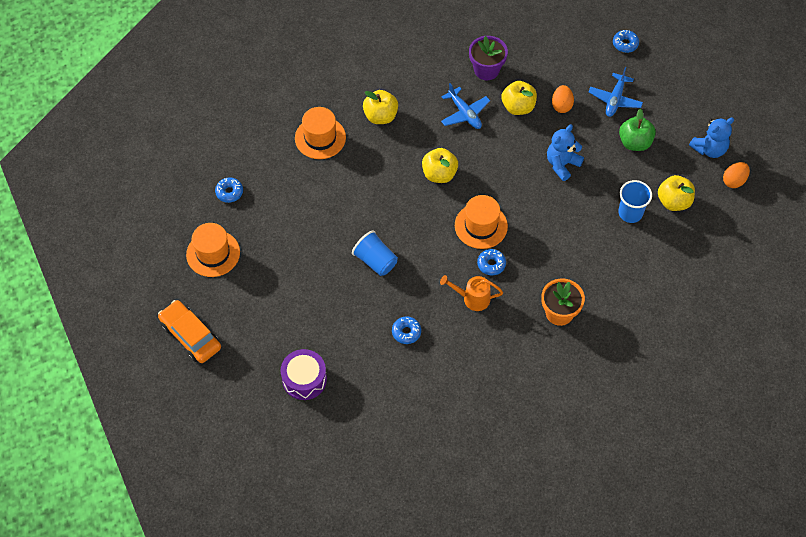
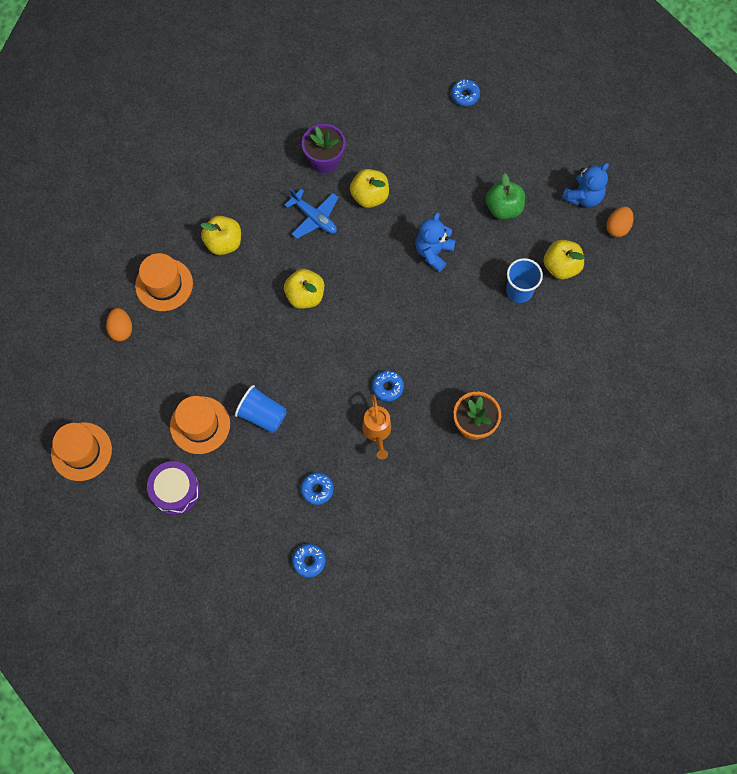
camera: 15 degrees left, 10 degrees up
(190, 336) = (82, 555): orange car -> none
(229, 192) = (80, 374): blue donut -> blue donut (309, 561)
(304, 379) = (221, 573): purple drum -> purple drum (176, 491)
(472, 298) = (377, 432): orange watering can -> orange watering can turned 90 degrees counterclockwise
(481, 226) = (365, 345): orange hat -> orange hat (200, 425)
(561, 105) = (416, 183): orange egg -> orange egg (121, 329)
(615, 99) = (470, 163): blue plane -> none

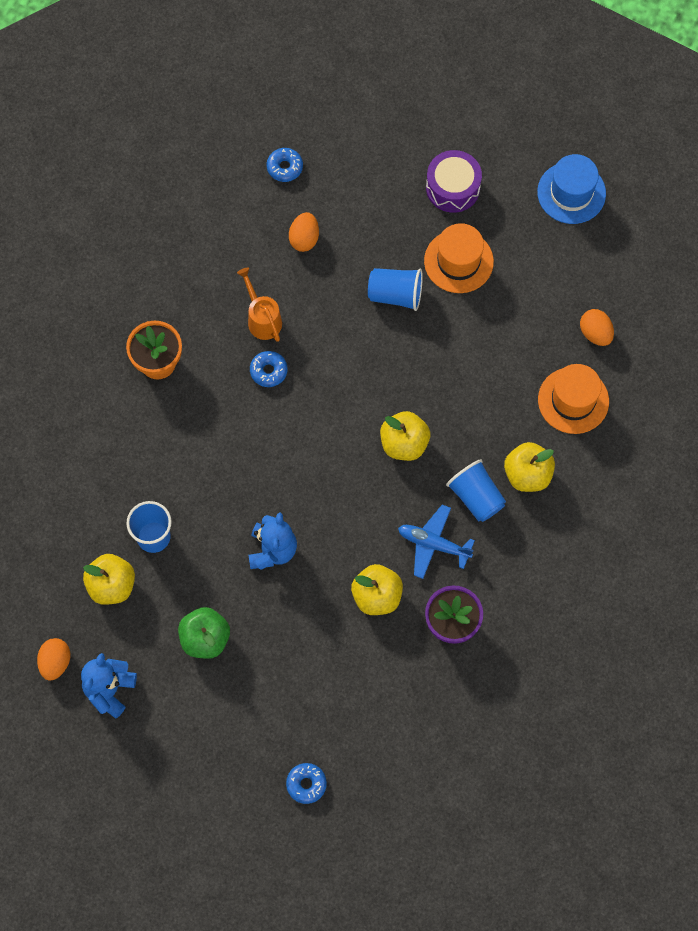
camera: 160 degrees right, 0 degrees up
(81, 451) = (571, 193): orange hat -> blue hat
(269, 239) = (476, 497): none -> blue cup
(317, 489) = (304, 238): blue donut -> orange egg

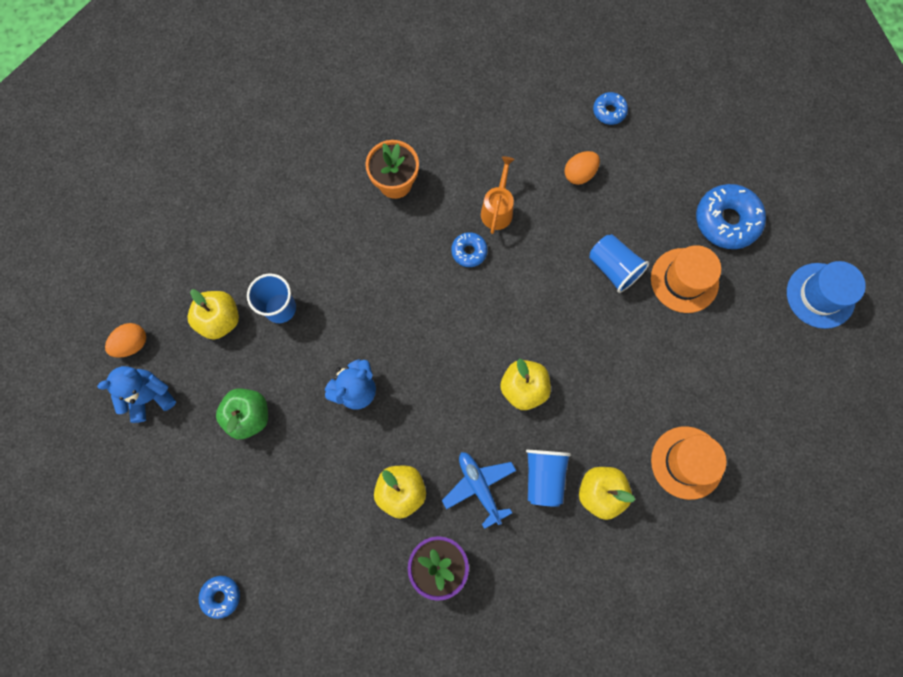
camera: 40 degrees right, 5 degrees up
(453, 188) = (726, 221): purple drum -> blue donut
(595, 333) = (749, 422): orange egg -> none

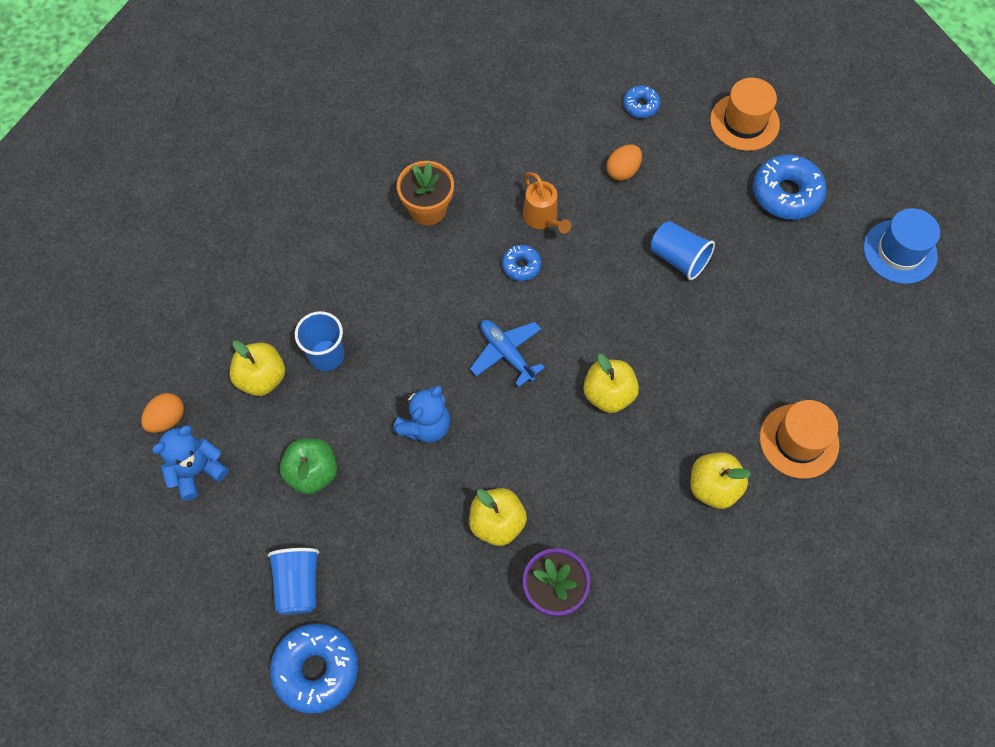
camera: 10 degrees left, 10 degrees down
(221, 596) = (316, 670): blue donut -> blue donut, size x1.88
(479, 487) = (581, 504): blue plane -> blue plane (506, 353)
(497, 209) = (543, 219): orange watering can -> orange watering can turned 150 degrees clockwise
(544, 477) = (649, 481): blue cup -> blue cup (298, 585)
(684, 280) = (755, 259): orange hat -> orange hat (744, 122)

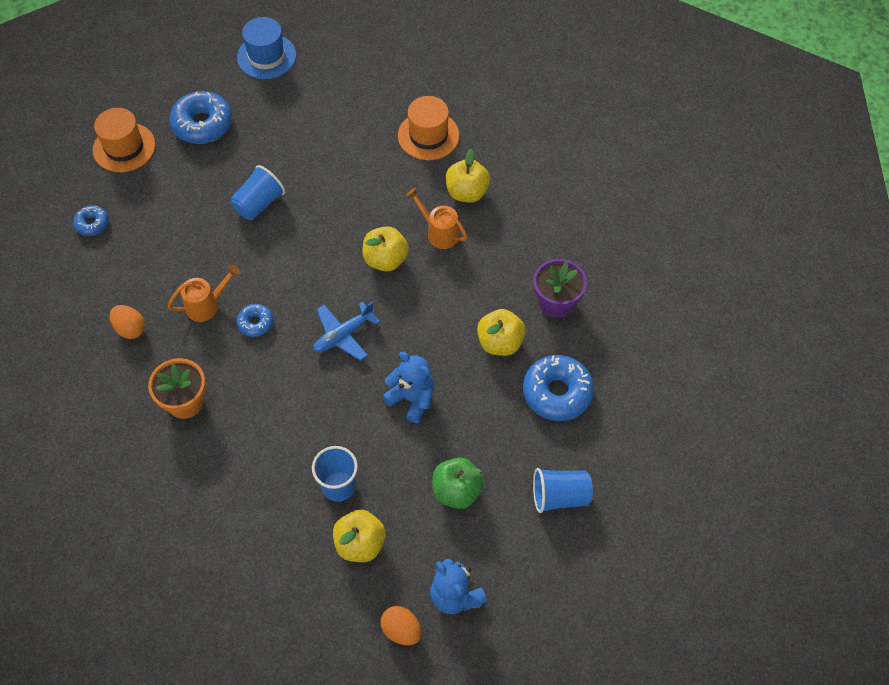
camera: 90 degrees left, 5 degrees down
(316, 670) = (631, 477): blue donut -> blue donut (557, 393)
(622, 171) = (163, 241): orange egg -> orange egg (130, 329)
(650, 454) = (439, 232): none -> orange watering can

